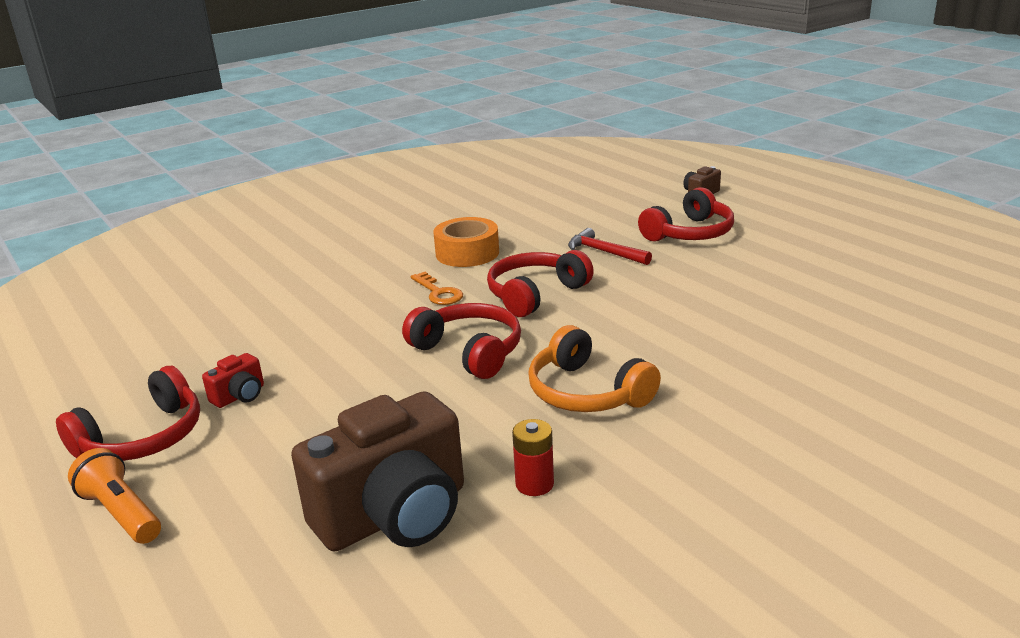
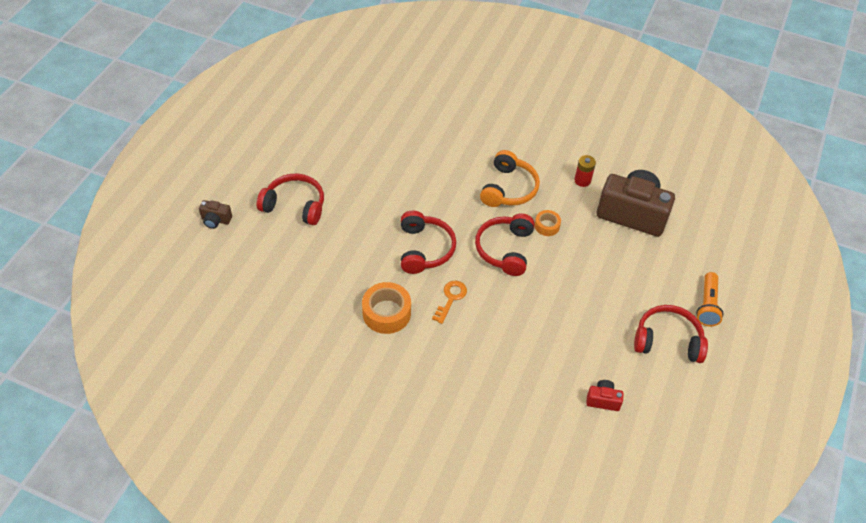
camera: 125 degrees left, 25 degrees up
(240, 396) = (611, 325): red camera -> red camera (603, 400)
(471, 403) = (547, 226): none -> orange tape
(535, 294) = (424, 249): red headphones -> red headphones turned 105 degrees counterclockwise
(604, 252) = (347, 238): red hammer -> none

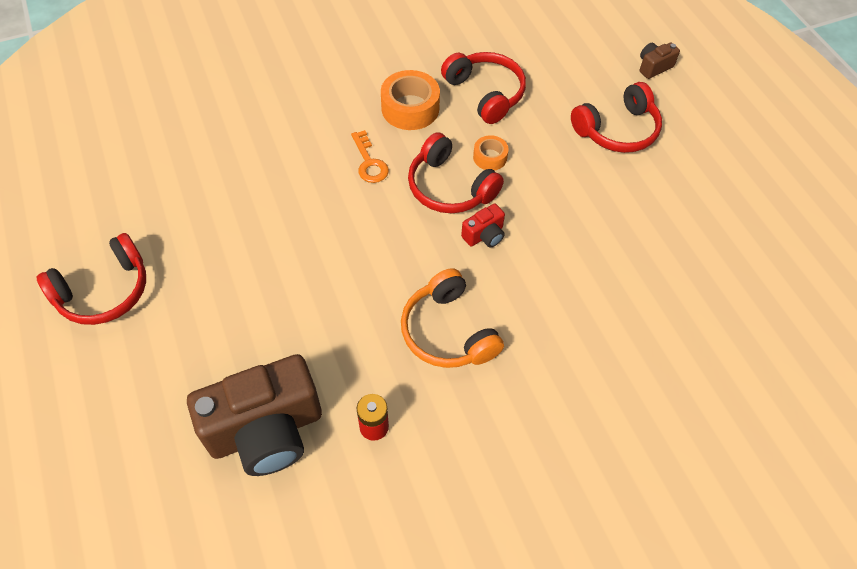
camera: 135 degrees right, 5 degrees up
(505, 249) = (371, 253): red headphones -> red headphones (485, 93)
(547, 226) = (355, 320): orange tape -> orange tape (490, 157)
(603, 400) = (135, 182): red camera -> red camera (484, 235)
(707, 305) = (79, 373): orange flashlight -> none

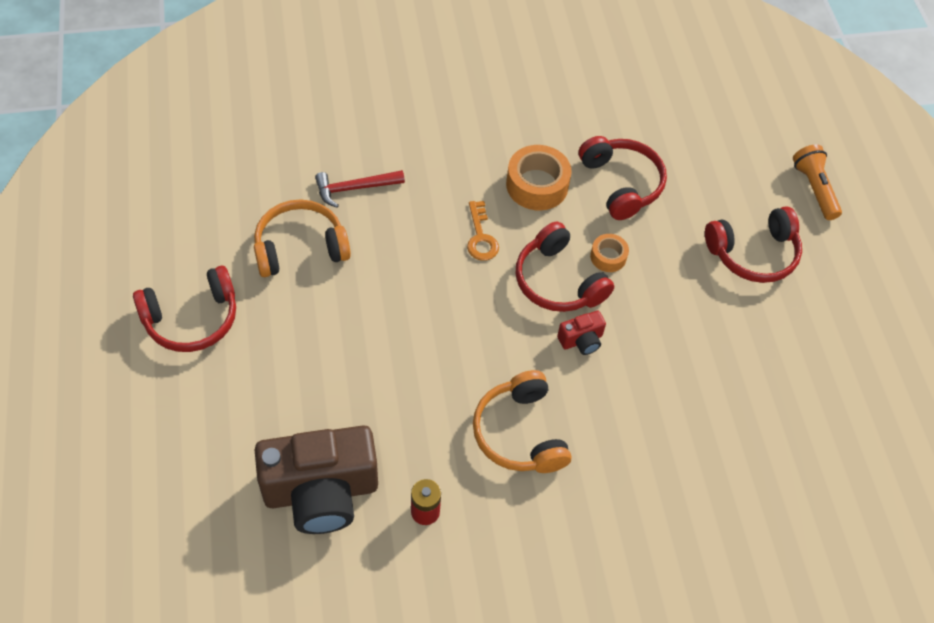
camera: 10 degrees right, 0 degrees up
(199, 204) = (300, 247): none -> orange headphones
(241, 142) = (354, 188): none -> red hammer
(654, 67) = (814, 189): brown camera -> orange flashlight

